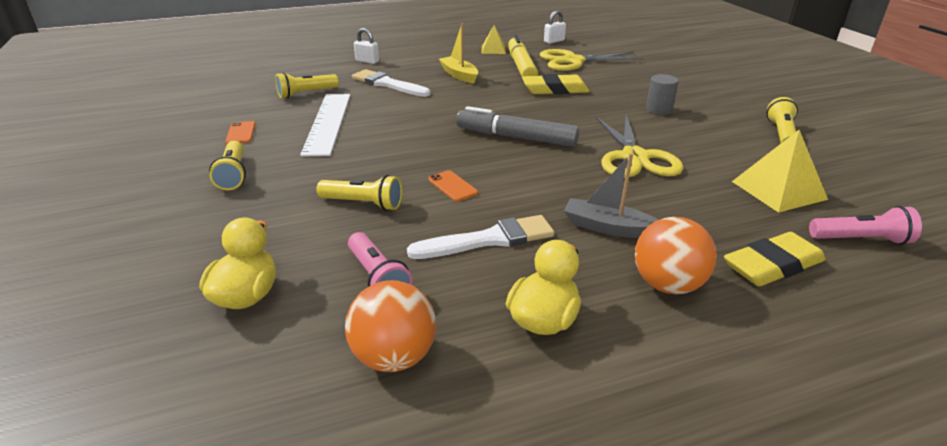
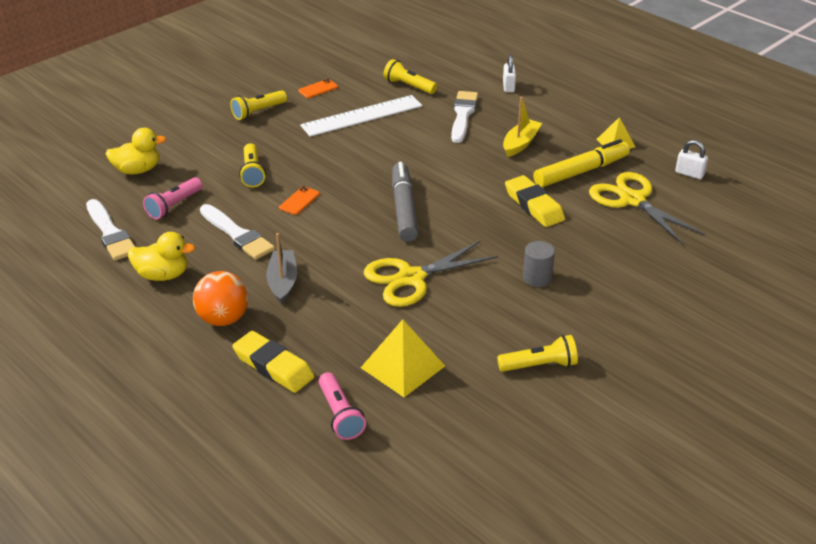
camera: 65 degrees right, 5 degrees up
(394, 357) = (110, 233): orange ball -> white brush

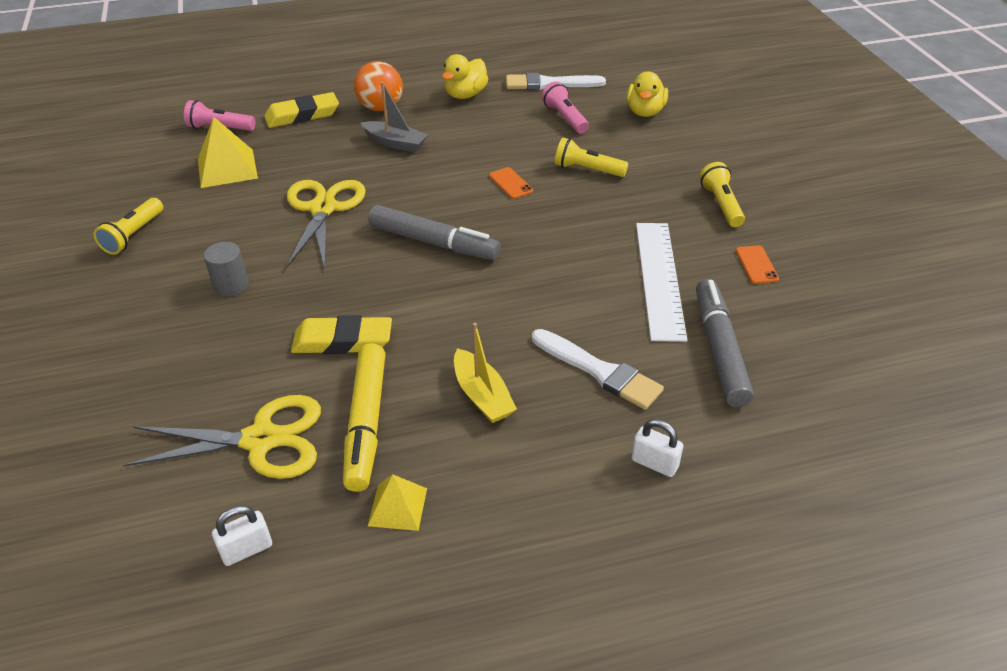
camera: 120 degrees right, 5 degrees up
(237, 234) = (488, 138): white brush -> none
(409, 86) = (719, 350): yellow flashlight -> grey marker

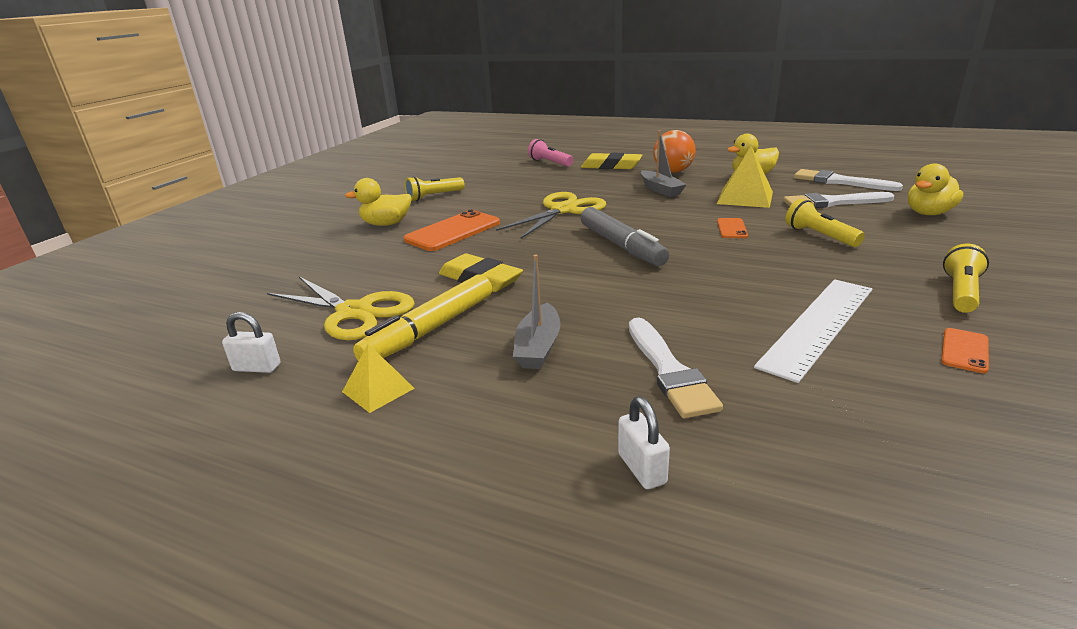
camera: 40 degrees right, 15 degrees down
(128, 303) = (386, 224): none -> yellow duck
(227, 168) = (529, 180): yellow pyramid -> yellow pyramid (745, 197)
(231, 285) = (453, 231): grey cylinder -> orange phone
(482, 396) = (538, 347): yellow boat -> grey boat
(565, 118) = (833, 202): pink flashlight -> white brush
(719, 350) = (834, 405): grey marker -> none

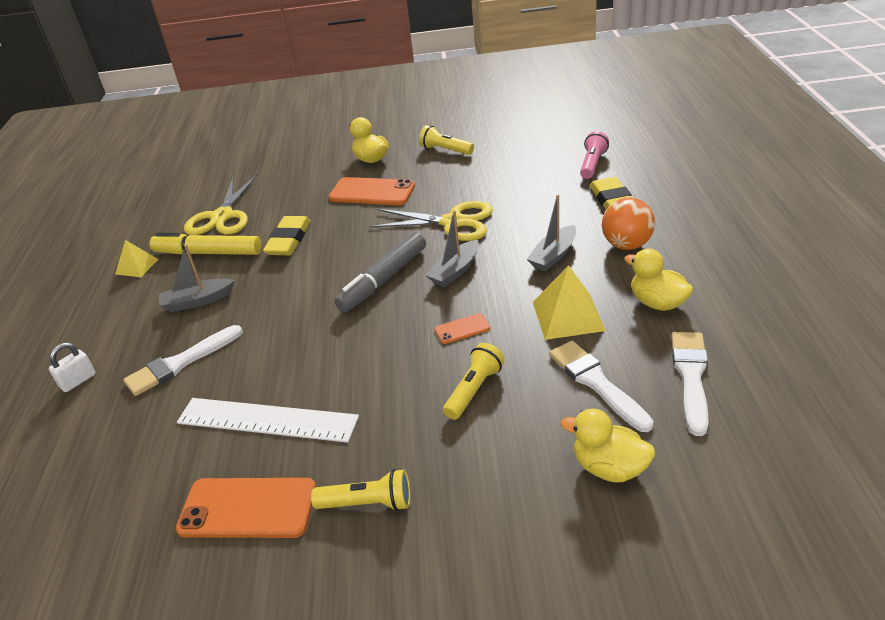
camera: 65 degrees right, 10 degrees up
(257, 367) = (151, 219): white padlock -> none
(642, 219) = (455, 271): none -> grey boat
(964, 350) = (248, 508): orange phone -> orange phone, size x2.02

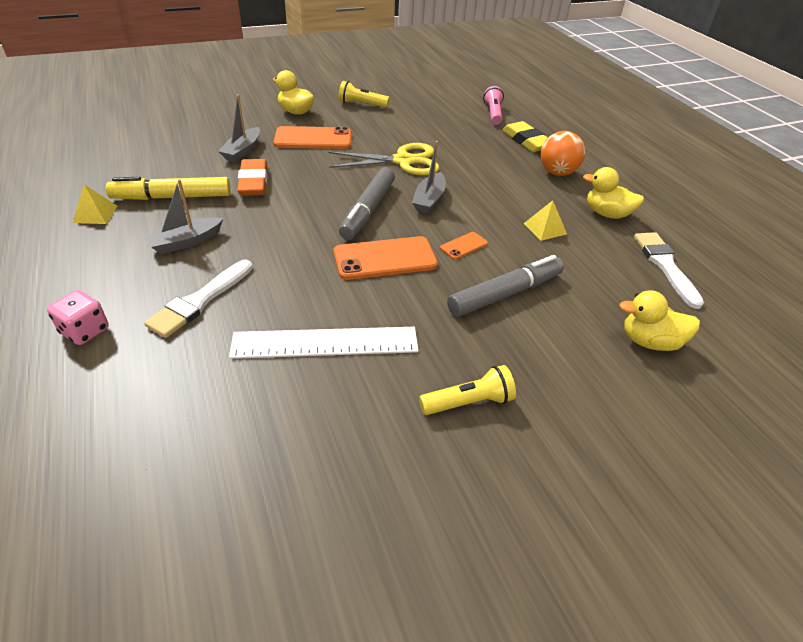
camera: 25 degrees left, 5 degrees up
(78, 381) = (85, 331): white padlock -> pink dice
(222, 216) = (169, 164): yellow scissors -> none
(248, 508) = (353, 427): orange phone -> orange phone (385, 258)
(289, 240) = (253, 182): yellow eraser -> orange eraser
(474, 390) = (504, 294): yellow flashlight -> grey marker
(553, 256) = (505, 183): grey boat -> grey boat (242, 151)
(568, 316) = (545, 228): yellow pyramid -> yellow pyramid, size x0.61
(596, 383) = (599, 278): white brush -> none

